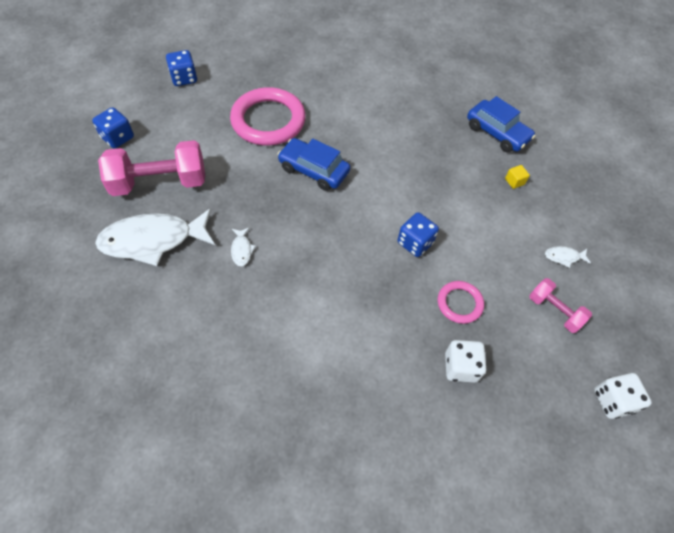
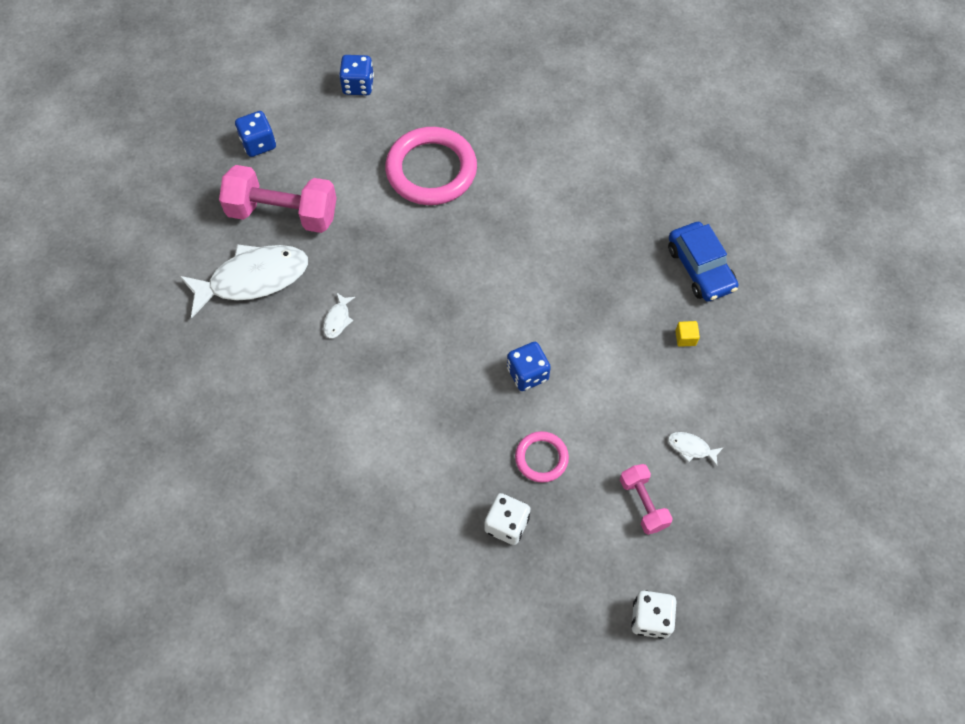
camera: 25 degrees right, 5 degrees up
(153, 240) = (252, 279): white fish -> white fish turned 150 degrees clockwise
(314, 170) = (455, 250): blue car -> none

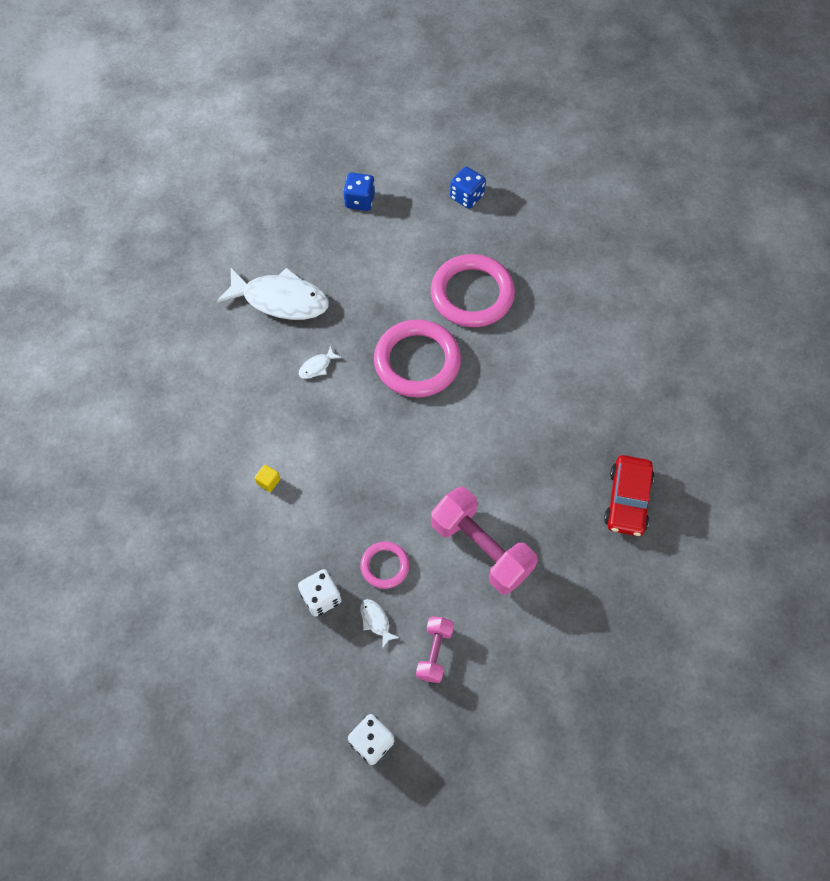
camera: 35 degrees right, 0 degrees up
(283, 213) = (338, 263): pink dumbbell -> pink dumbbell (481, 548)
(428, 259) = (417, 361): none -> pink ring
(527, 374) = (424, 496): blue dice -> none
(685, 338) = (570, 548): yellow cube -> yellow cube (268, 481)
(691, 448) = (506, 636): white fish -> white fish (376, 621)
(700, 268) = (627, 500): blue car -> red car

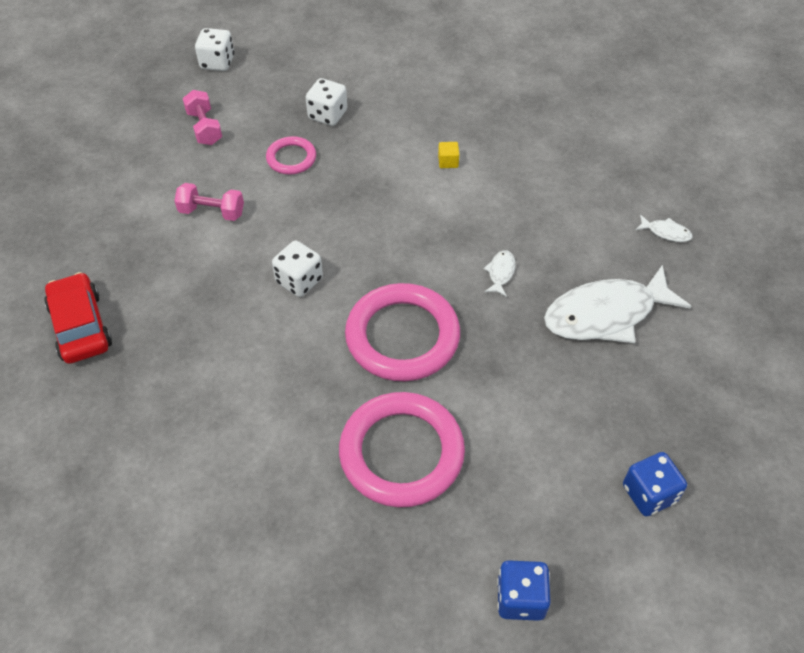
camera: 145 degrees right, 10 degrees down
(376, 621) = (269, 123): white fish -> white fish (665, 232)
(455, 444) = (299, 281): none -> white dice
(481, 548) = (212, 212): pink dumbbell -> pink dumbbell, size x0.54

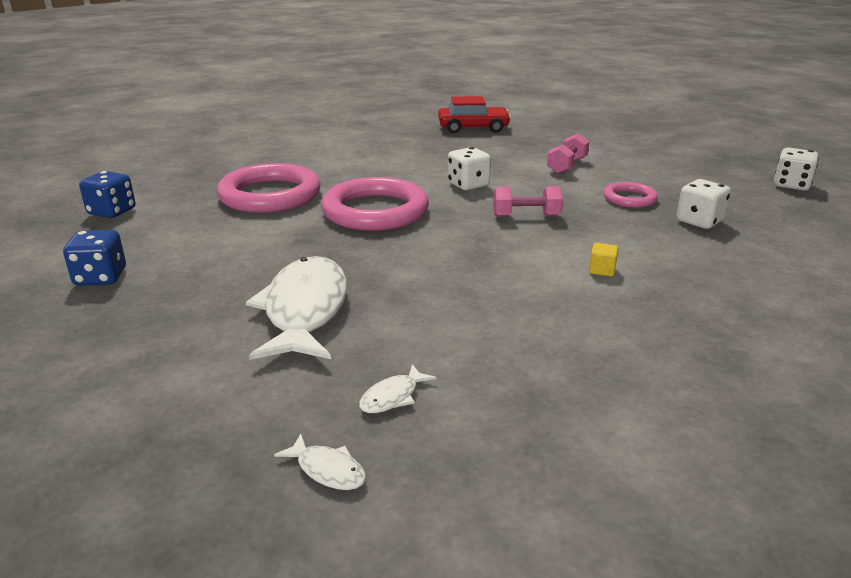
camera: 110 degrees right, 25 degrees down
(204, 128) = (682, 172): pink dumbbell -> pink dumbbell (526, 216)
(500, 273) = (412, 265): white fish -> white fish (327, 470)

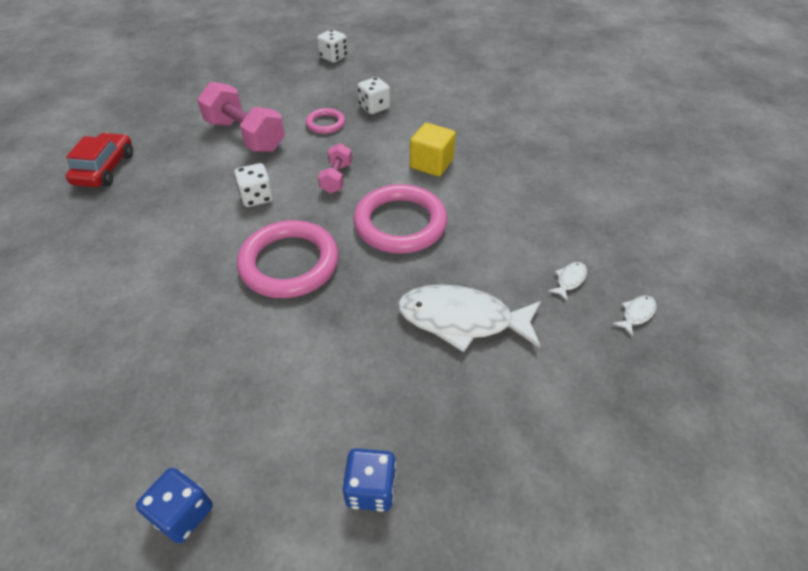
camera: 80 degrees left, 20 degrees up
(270, 195) = (209, 344): pink ring -> pink ring (400, 223)
(393, 397) = (569, 280): white fish -> white fish turned 105 degrees counterclockwise
(567, 166) = (245, 136): pink dumbbell -> pink dumbbell, size x1.86
(602, 270) = (431, 164): yellow cube -> yellow cube, size x2.13

